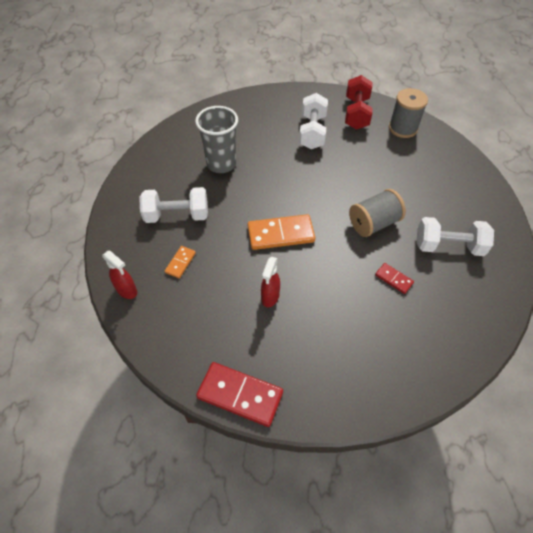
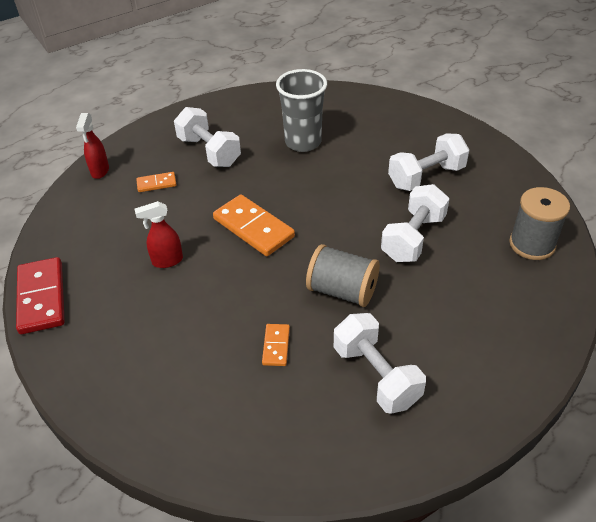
camera: 55 degrees right, 10 degrees down
(356, 113) = (503, 194): red dumbbell -> none
(357, 168) = (413, 238): none -> white dumbbell
(393, 279) = (276, 346): red domino -> orange domino

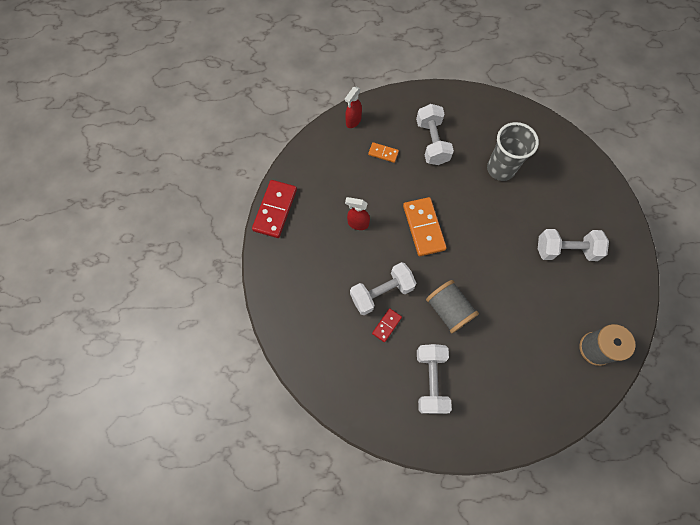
camera: 30 degrees right, 25 degrees up
(276, 346) = (386, 325): orange domino -> red domino
(413, 238) = (520, 296): white dumbbell -> white dumbbell (381, 292)

